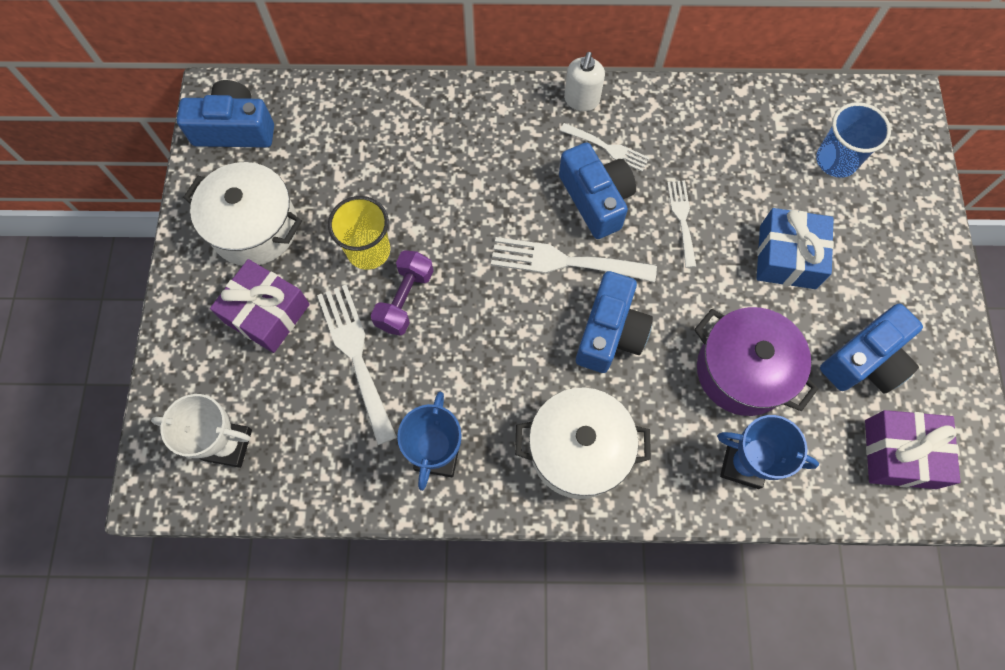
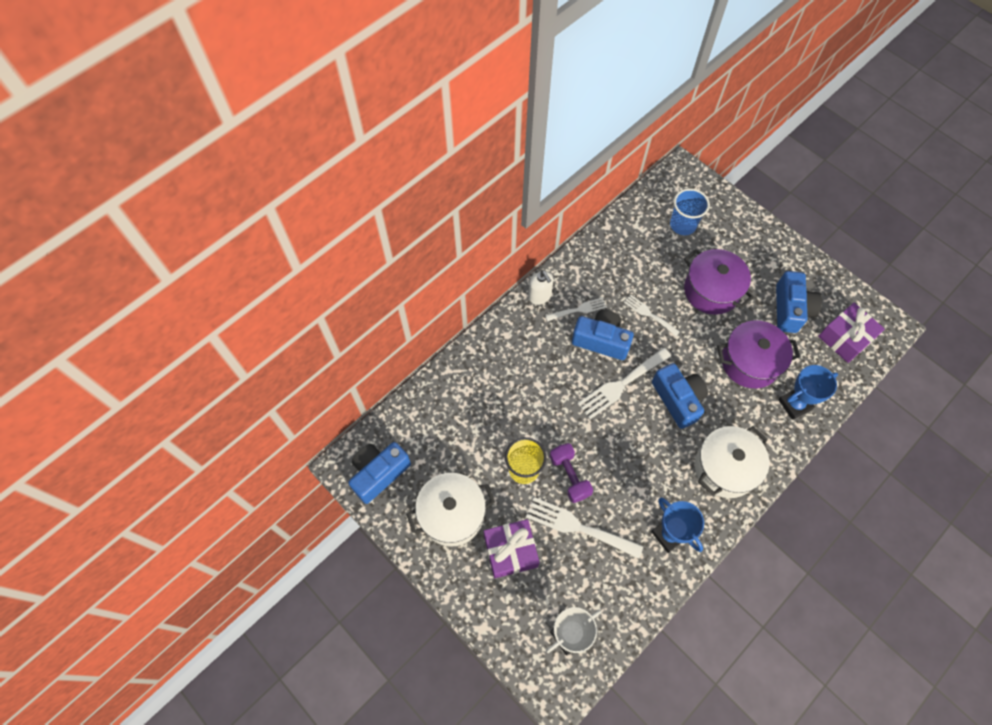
camera: 45 degrees left, 5 degrees down
(787, 257) = (711, 290): blue gift -> purple pot

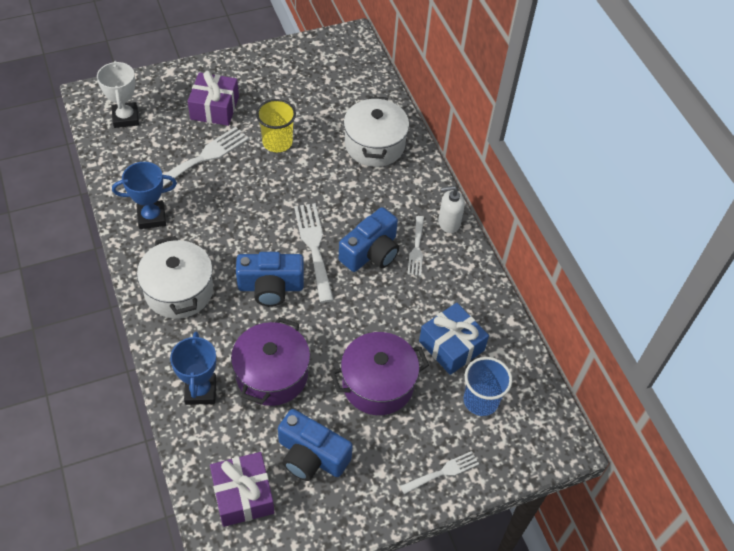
camera: 110 degrees right, 10 degrees down
(379, 473) = (332, 53): blue camera -> none
(452, 514) = (269, 84): white pot -> white pot (374, 145)
(569, 476) = (250, 170): purple dumbbell -> none
(649, 314) = (379, 308): white fork -> white fork (443, 472)
(651, 256) = (451, 346): none -> blue gift

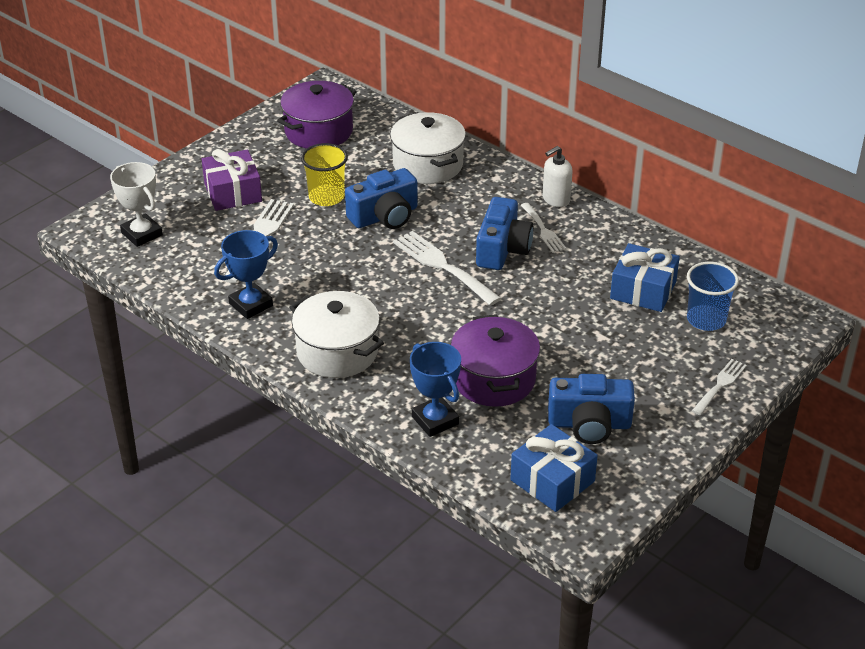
camera: 25 degrees left, 15 degrees down
(243, 495) = (552, 480): purple gift -> blue gift
(271, 287) = (428, 313): blue camera -> blue camera (385, 216)
(378, 384) = (601, 345): purple pot -> purple pot (318, 131)

